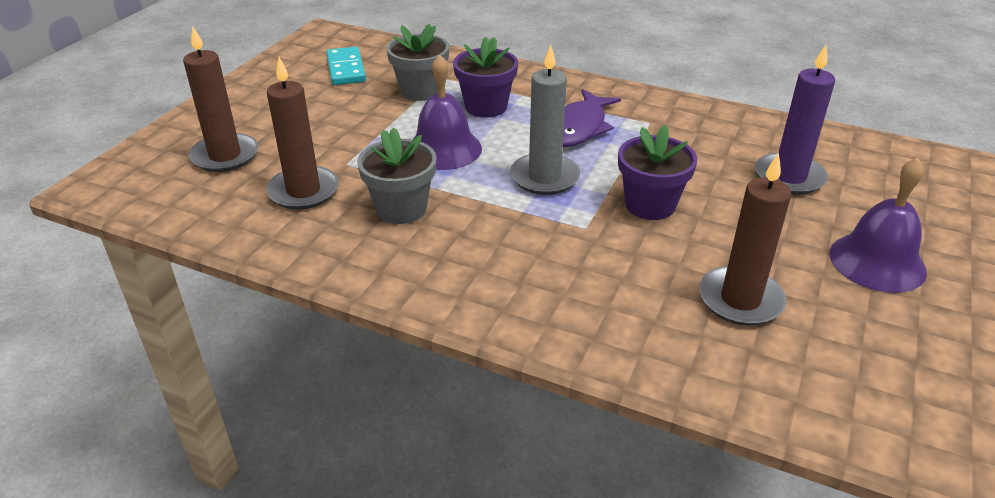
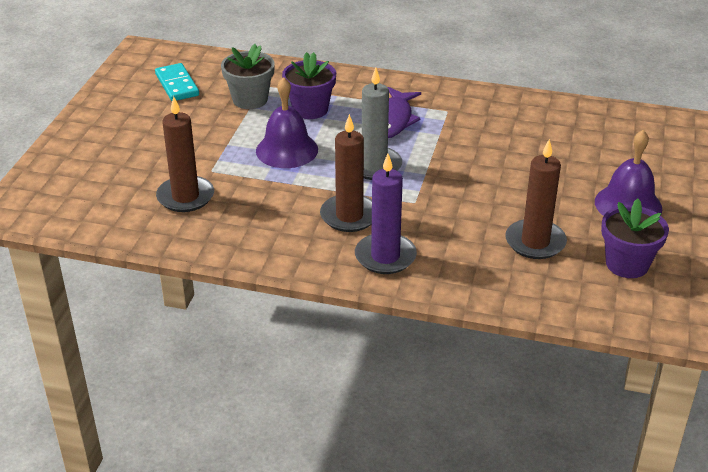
camera: 10 degrees left, 0 degrees up
(225, 156) = (107, 174): brown candle -> brown candle (349, 216)
(401, 209) = (269, 202): grey flower pot -> none
(650, 205) = (460, 179): purple flower pot -> purple flower pot (627, 264)
(789, 177) = (561, 146): purple candle -> purple candle (385, 256)

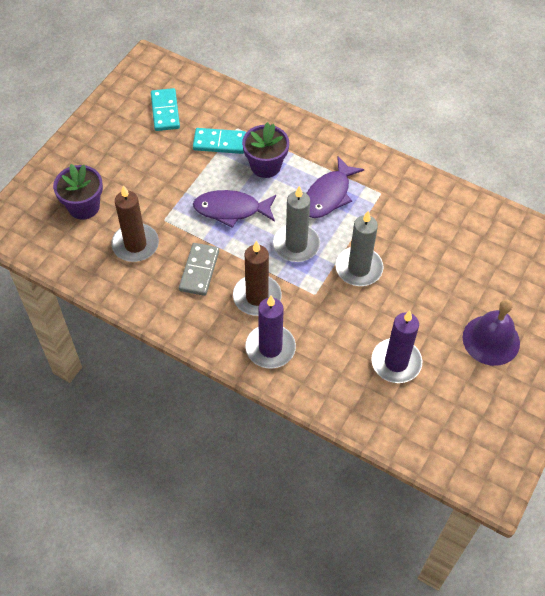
camera: 15 degrees right, 20 degrees up
(250, 100) = (219, 143): grey flower pot -> turquoise domino
(271, 205) = (199, 270): none -> grey domino
(287, 150) = (231, 210): purple bell -> purple fish
(453, 173) = (359, 268): none -> grey candle
(535, 242) = (396, 362): brown candle -> purple candle
(627, 264) = (461, 405): purple flower pot -> purple flower pot (84, 206)

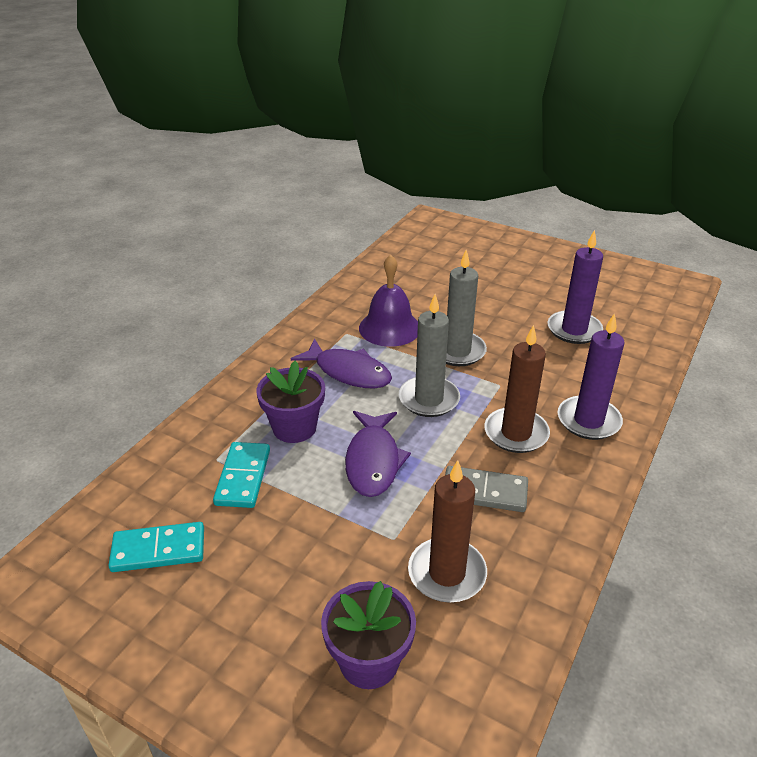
camera: 90 degrees left, 20 degrees down
(491, 340) = (528, 275): purple bell -> purple bell (389, 328)

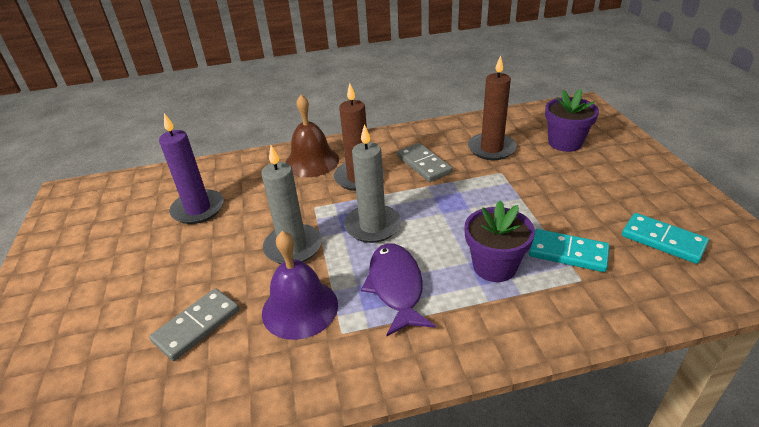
camera: 130 degrees left, 0 degrees up
(243, 477) = (568, 253): turquoise domino -> turquoise domino turned 60 degrees clockwise
(373, 461) = (464, 211): purple fish -> none
(430, 291) = (197, 326): none -> grey domino
(588, 420) = (312, 161): purple candle -> brown bell

